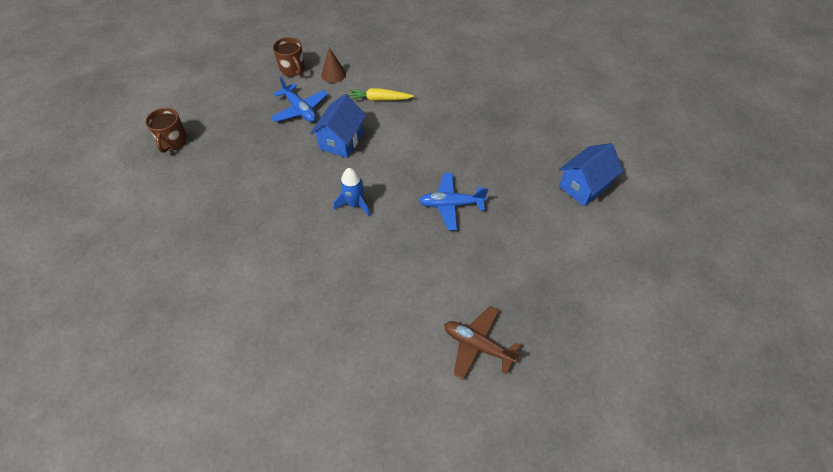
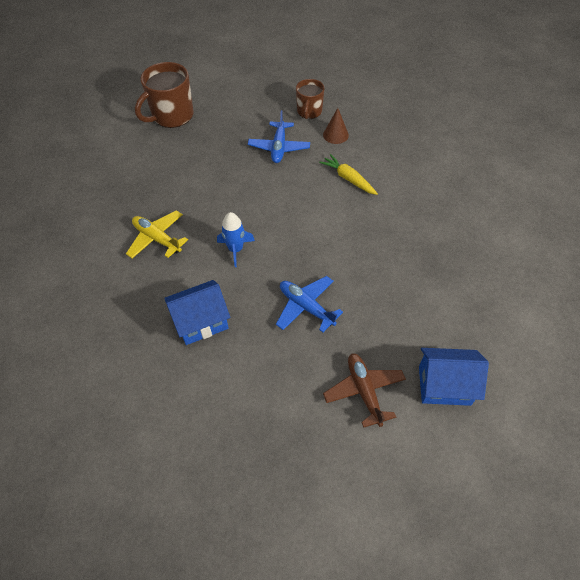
camera: 45 degrees right, 0 degrees up
(173, 141) = (172, 116): brown mug -> brown mug, size x1.62
(281, 242) = (157, 239): none -> yellow plane
(341, 140) = (281, 193): blue house -> blue house (201, 322)
(477, 345) = (196, 434): brown plane -> brown plane (364, 391)

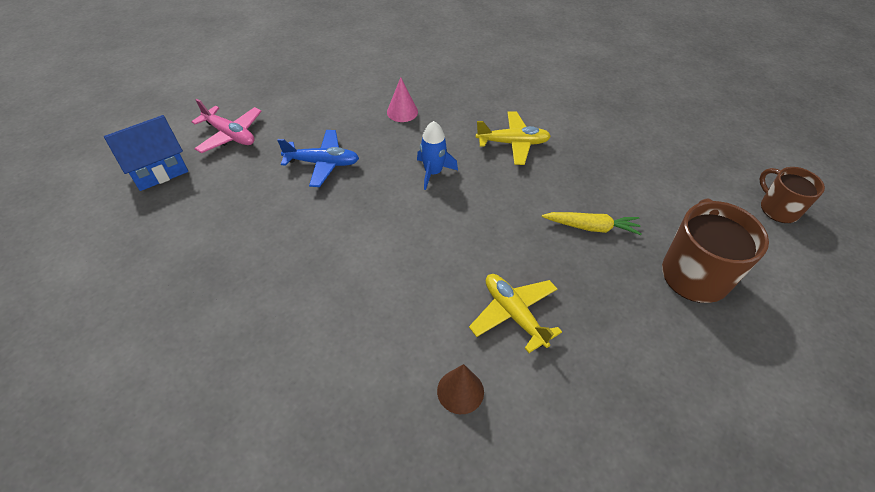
camera: 140 degrees right, 5 degrees down
(201, 322) = (402, 112): blue house -> pink cone
(279, 147) = (514, 314): blue plane -> yellow plane
(309, 111) = (540, 413): brown mug -> brown mug (778, 209)
(348, 179) = (383, 323): yellow carrot -> yellow carrot (591, 227)
(364, 391) = (230, 135): brown plane -> pink plane

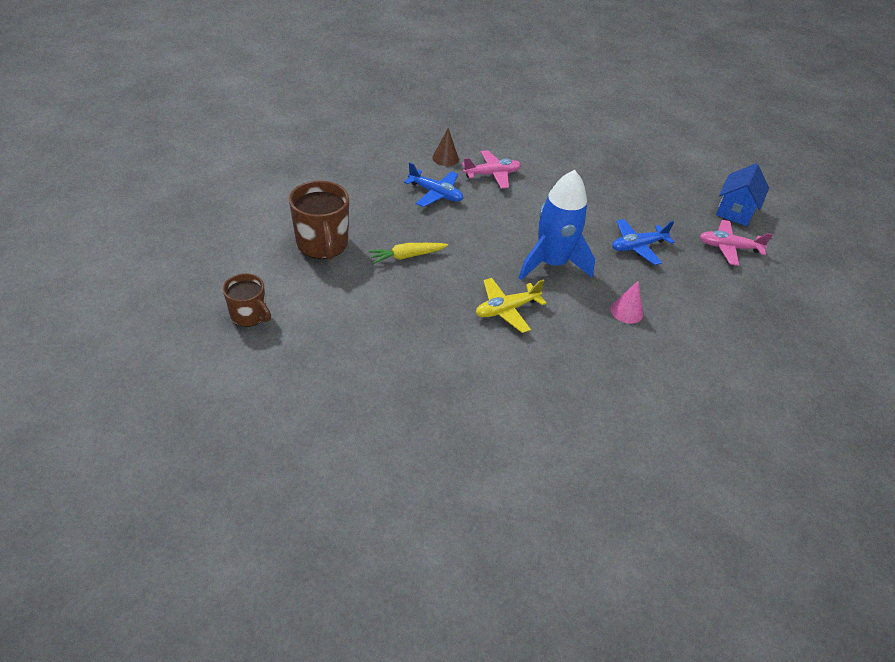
camera: 150 degrees right, 5 degrees down
(408, 326) = (492, 174): none -> pink plane
(433, 172) = (551, 263): blue rocket -> blue rocket, size x1.91
(514, 314) = (435, 194): yellow plane -> blue plane

